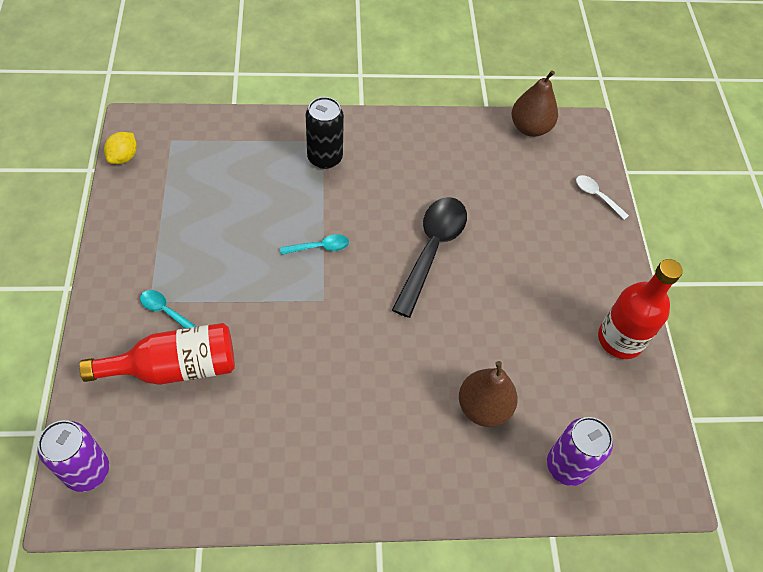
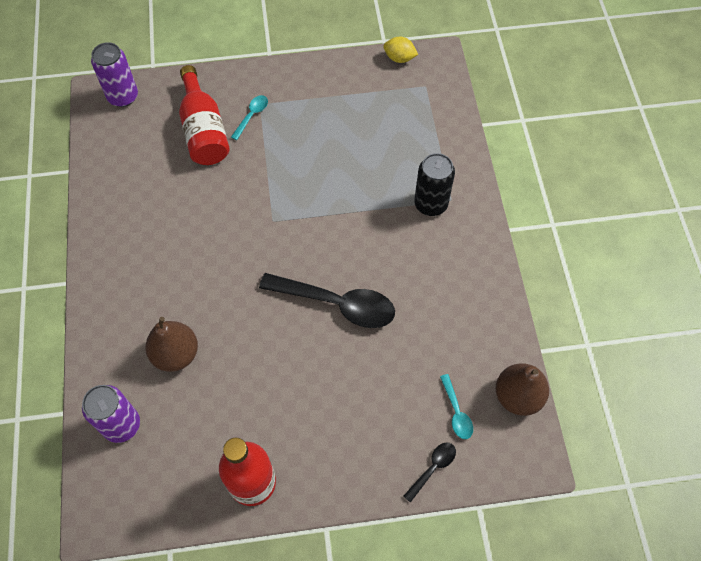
camera: 90 degrees right, 5 degrees up
(320, 247) = (327, 212): turquoise spoon -> turquoise spoon (456, 412)
(597, 196) = (433, 468): white spoon -> black spoon

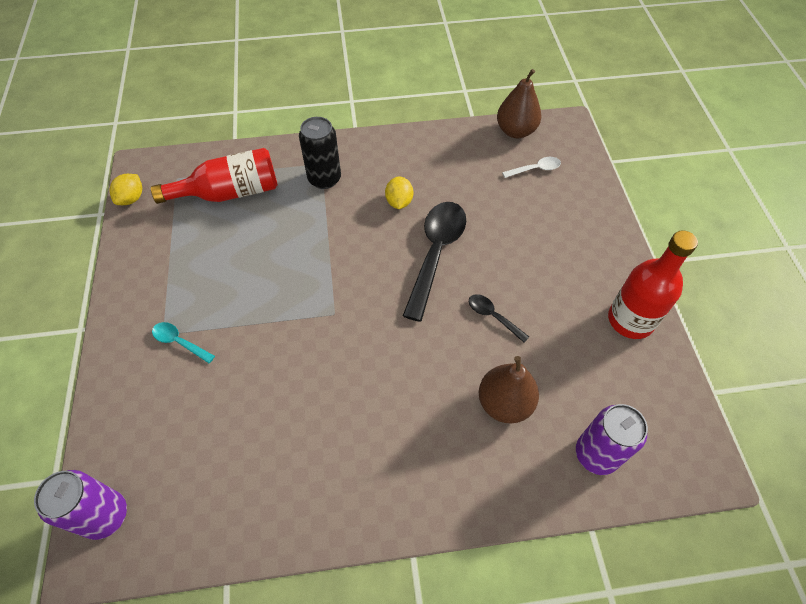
camera: 90 degrees left, 5 degrees down
(204, 130) = (191, 397): red bottle -> red bottle (230, 192)
(402, 271) = (399, 202): none -> yellow lemon
(433, 468) = (587, 186): black spoon -> black spoon (493, 316)
(456, 412) = (535, 169): turquoise spoon -> white spoon

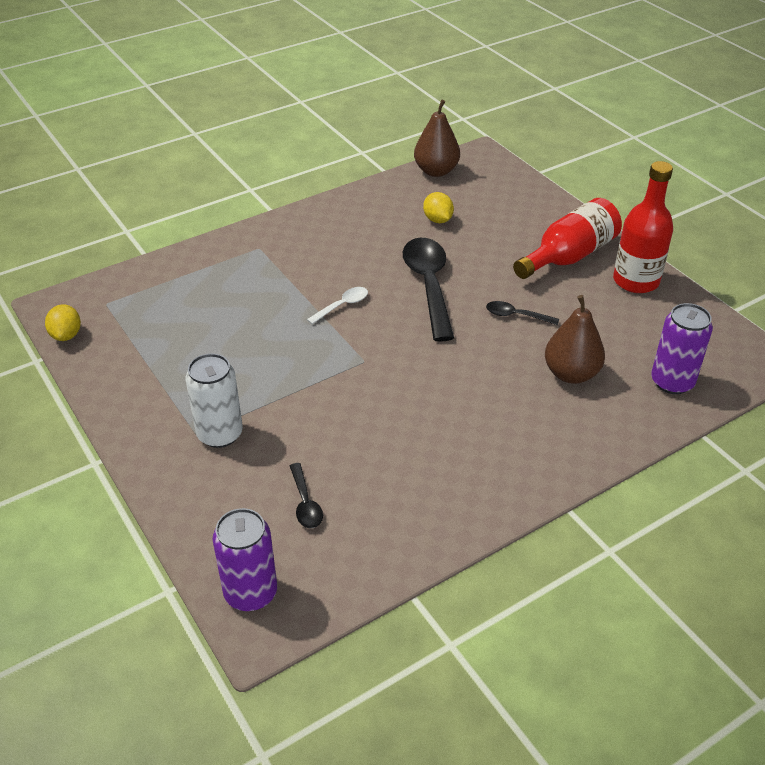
camera: 25 degrees left, 15 degrees down
(179, 342) = (220, 434): turquoise spoon -> white can
(200, 443) = (305, 503): none -> black spoon
(230, 192) = (177, 298): red bottle -> red bottle (569, 256)
(324, 179) = (272, 259): black can -> none
(399, 202) = (363, 256): yellow lemon -> yellow lemon (437, 220)
(535, 169) = (475, 195): white spoon -> white spoon (342, 306)

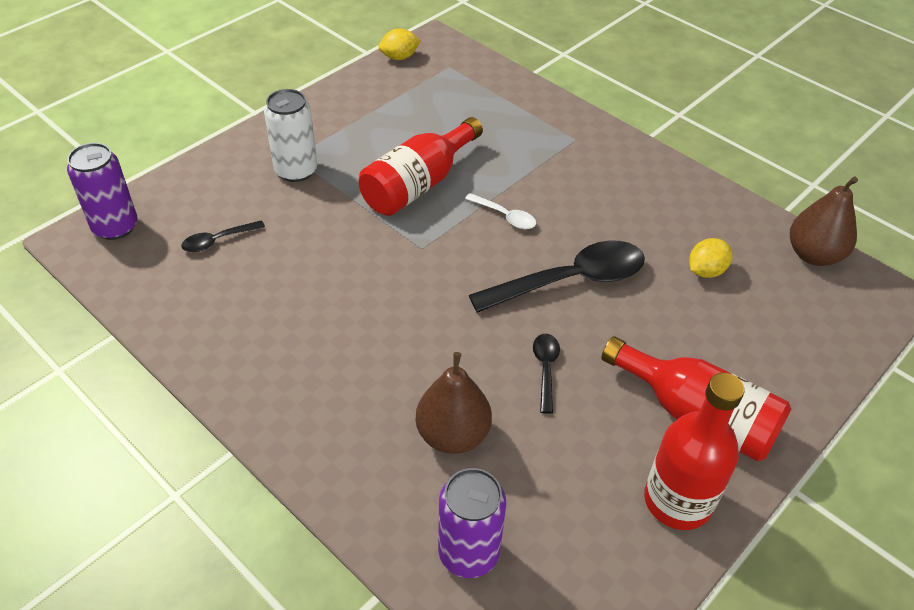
camera: 75 degrees right, 5 degrees up
(279, 351) = (418, 184): none -> red bottle

